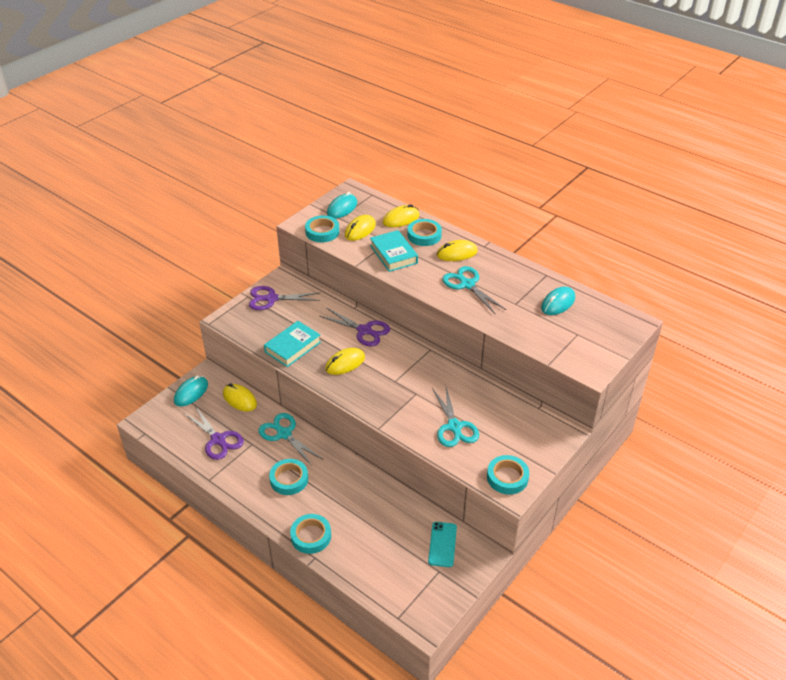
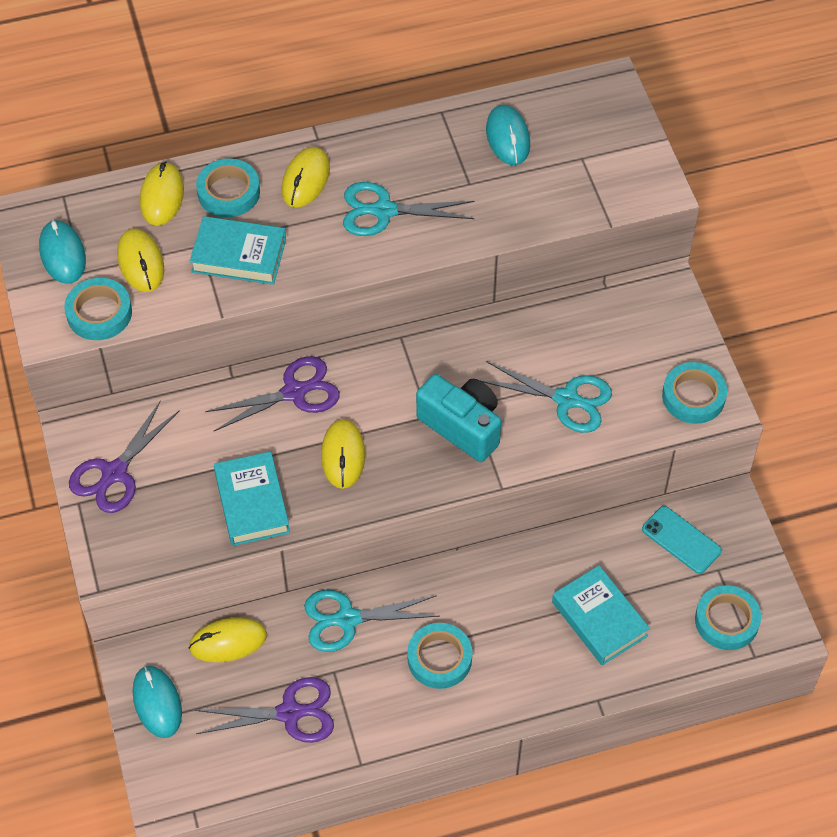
camera: 55 degrees left, 15 degrees up
(311, 536) = (559, 685): turquoise tape -> turquoise tape (726, 621)
(363, 533) = (599, 619): none -> turquoise book
(400, 396) = (462, 426): none -> turquoise camera

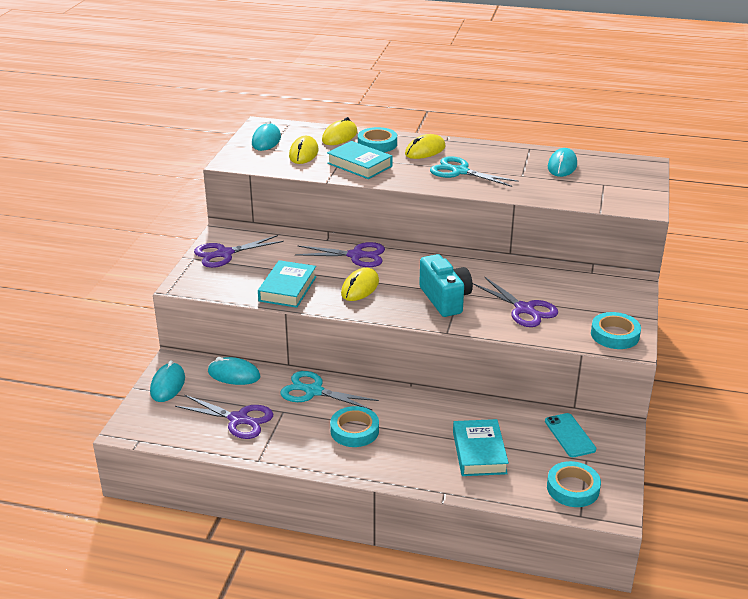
camera: 30 degrees right, 25 degrees down
(99, 313) = (262, 163): turquoise tape -> none
(228, 641) = (234, 375): yellow mouse -> turquoise mouse
(566, 399) = (524, 309): turquoise scissors -> purple scissors

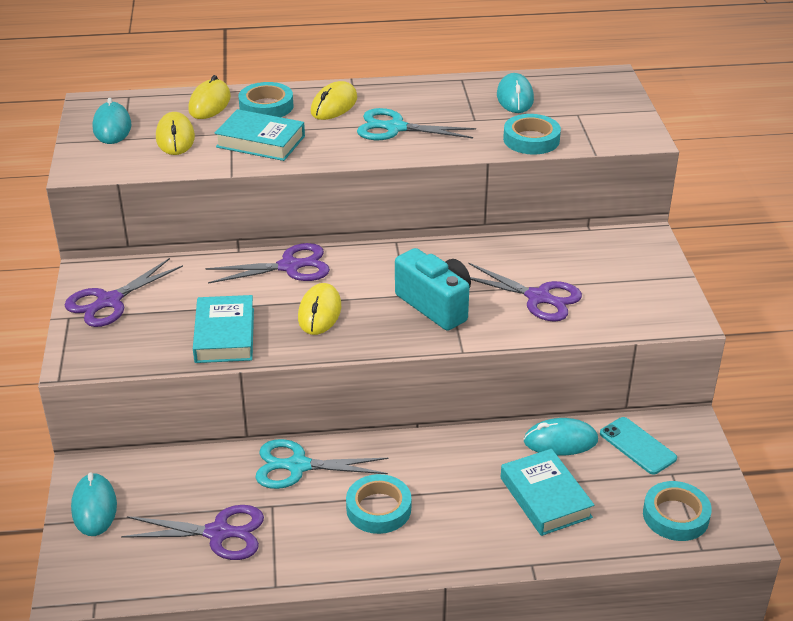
camera: 20 degrees left, 5 degrees up
(234, 375) = (179, 469): turquoise mouse -> turquoise mouse (560, 441)
(615, 335) = (660, 308): turquoise tape -> turquoise tape (531, 139)

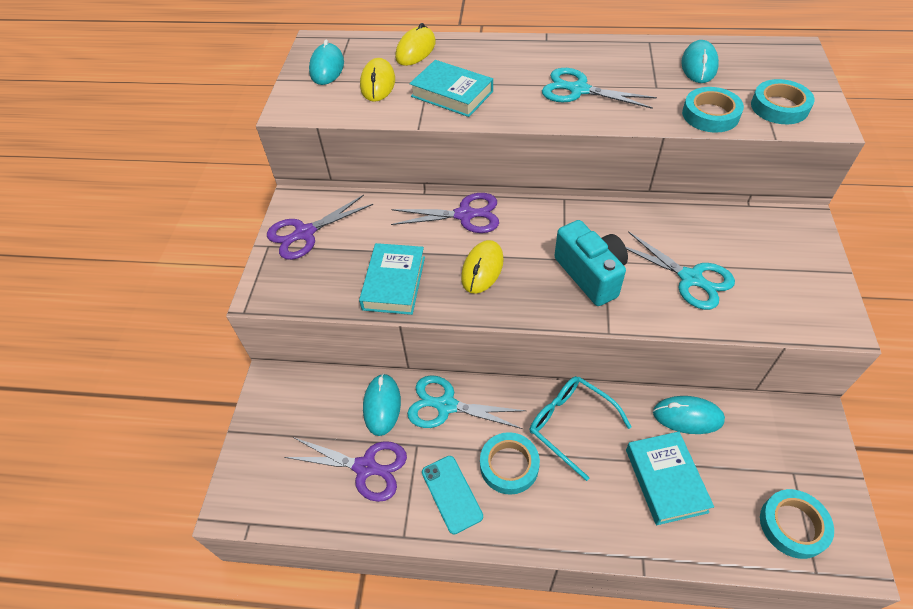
camera: 15 degrees right, 15 degrees up
(94, 507) = (270, 421): turquoise mouse -> turquoise mouse (382, 405)
(266, 106) = (464, 57): turquoise tape -> turquoise tape (779, 107)
(334, 105) = (525, 60): yellow mouse -> none
(438, 464) = (570, 424): none -> turquoise glasses
(538, 297) = (690, 278): purple scissors -> turquoise scissors
(637, 446) = (762, 434): turquoise phone -> turquoise phone (451, 494)

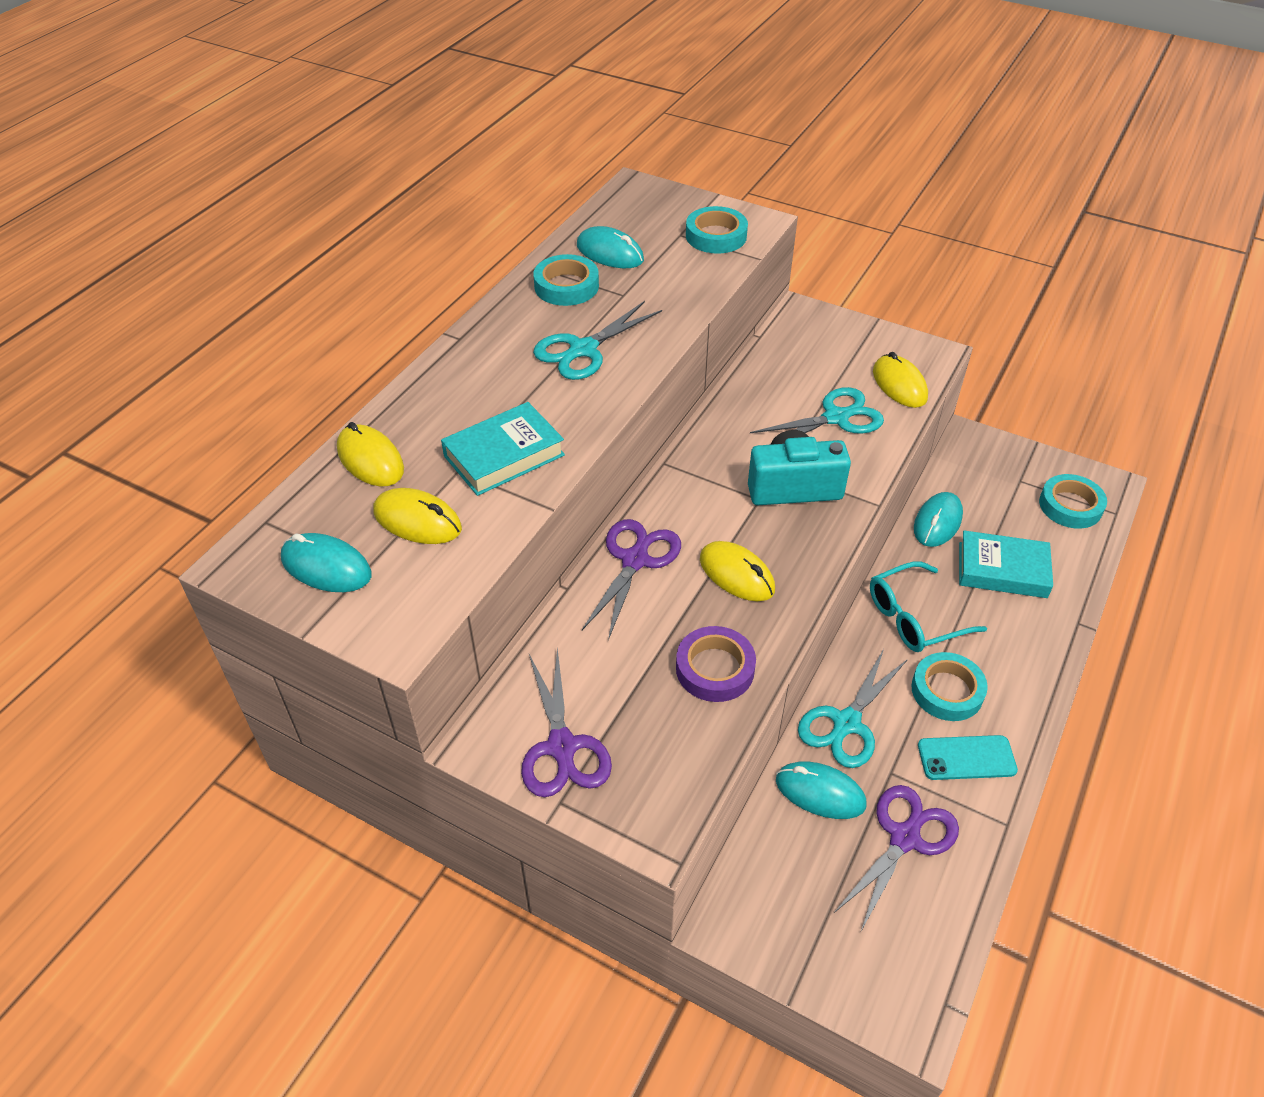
camera: 70 degrees left, 5 degrees down
(394, 283) = (715, 669): turquoise book -> purple tape
(710, 115) = (697, 280): turquoise tape -> turquoise tape (566, 286)
(770, 310) = (899, 385): none -> yellow mouse

